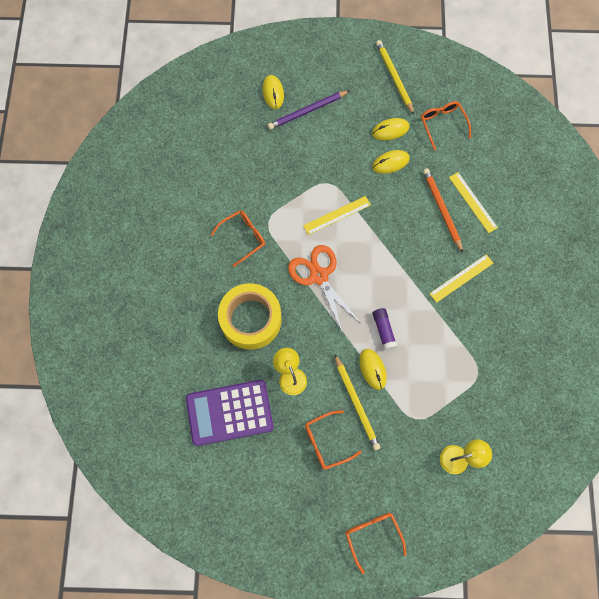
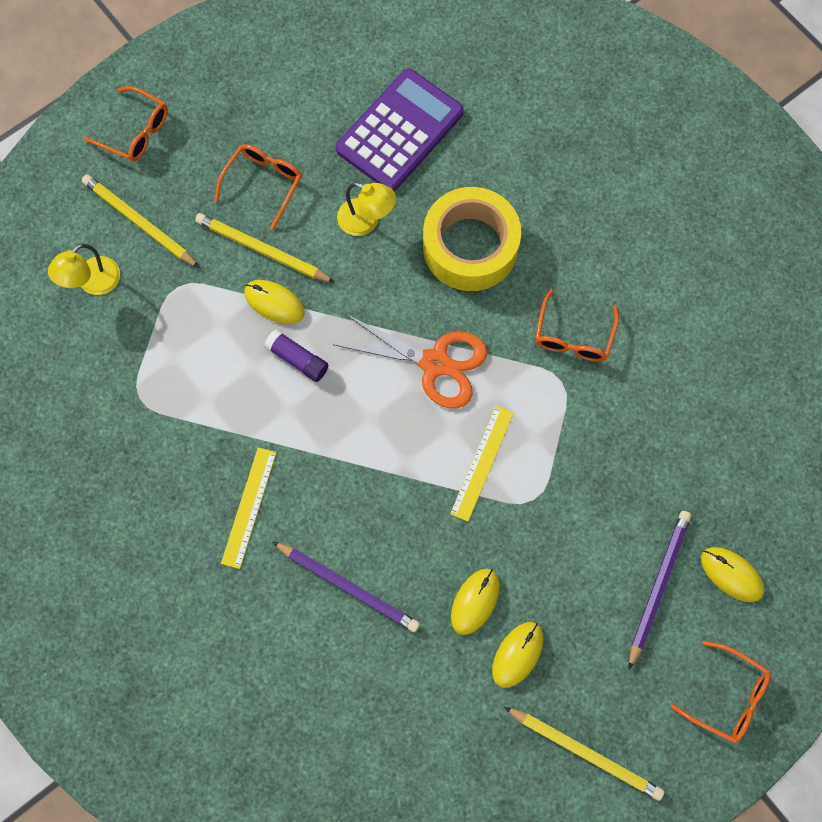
camera: 140 degrees right, 0 degrees up
(410, 474) = (139, 222): none -> yellow pencil
(441, 210) = (348, 587): orange pencil -> purple pencil
(442, 124) = (450, 730): orange glasses -> orange glasses (727, 697)
(472, 202) = (313, 634): yellow ruler -> none

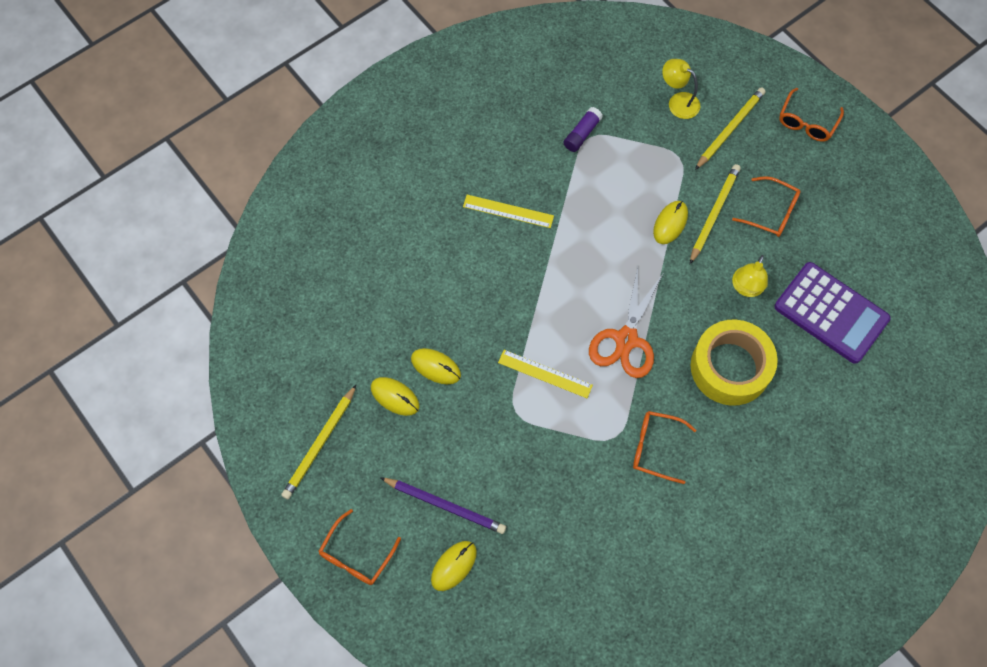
camera: 90 degrees right, 5 degrees down
(297, 359) = (624, 240): purple glue stick -> purple glue stick (582, 134)
(348, 587) = (448, 279): purple pencil -> none

